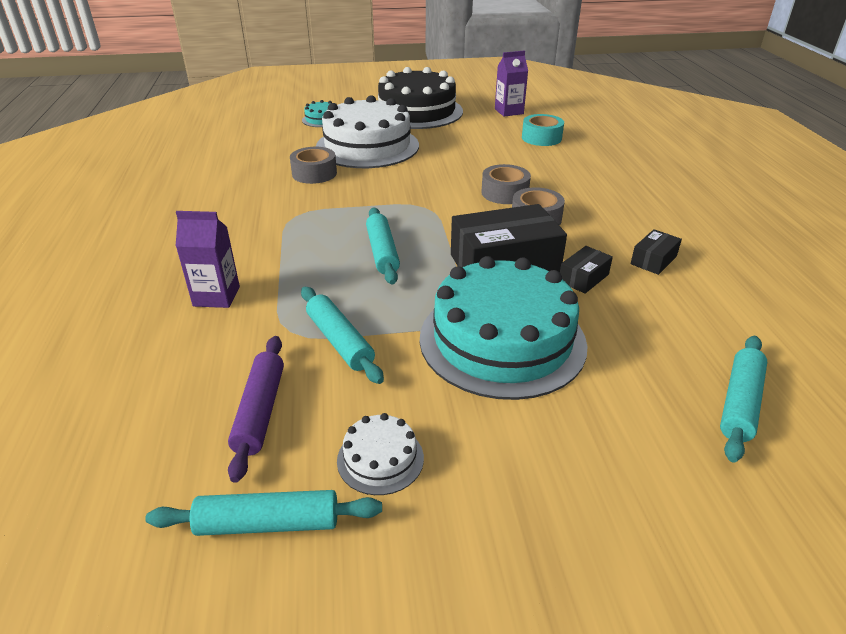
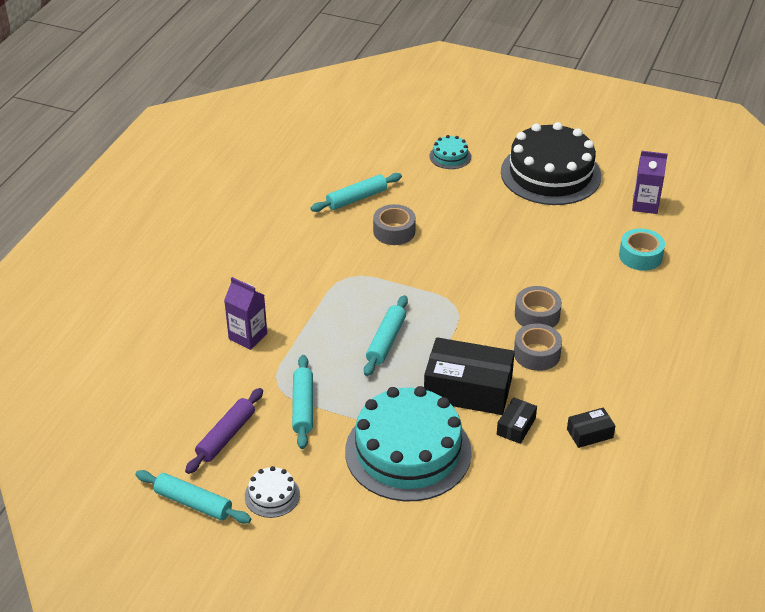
camera: 30 degrees right, 5 degrees up
(367, 146) = (464, 210): white cake -> none
(583, 278) = (516, 426): black box -> black box turned 45 degrees counterclockwise
(739, 403) = (519, 562): turquoise rolling pin -> turquoise rolling pin (356, 198)

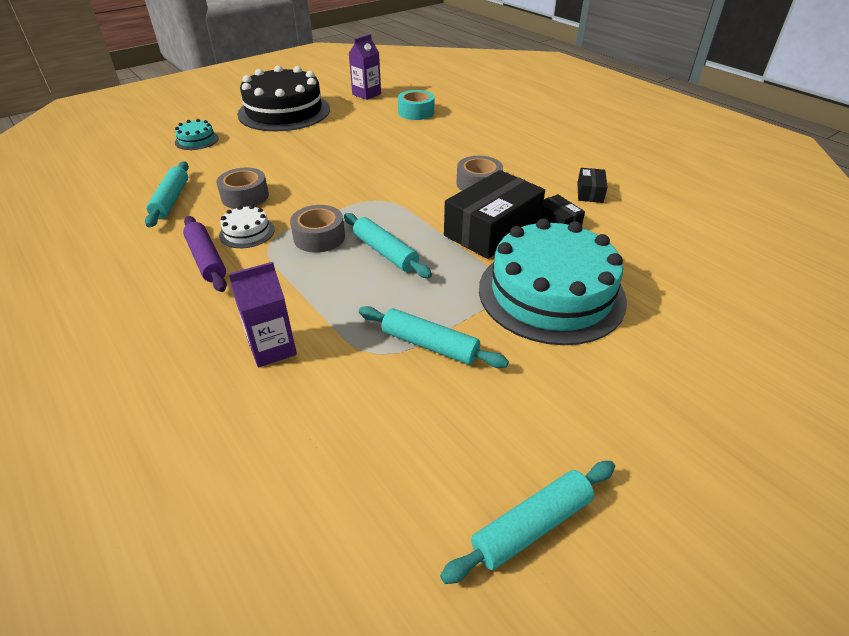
camera: 60 degrees left, 0 degrees up
(226, 436) = (426, 436): purple rolling pin -> purple rolling pin (206, 260)
(272, 495) = (560, 428): white cake -> white cake (247, 232)
(537, 315) = (433, 168): grey tape -> grey tape (319, 237)

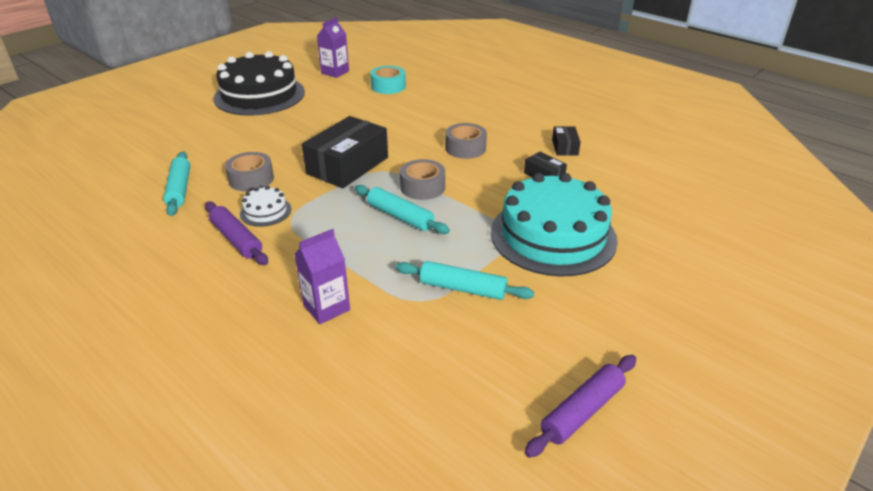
camera: 10 degrees left, 5 degrees down
(196, 140) = (182, 130): turquoise cake -> none
(319, 237) = (335, 209): grey tape -> grey tape (422, 187)
(492, 230) = (489, 187): black box -> black box (347, 165)
(532, 526) = (582, 411): turquoise rolling pin -> purple rolling pin

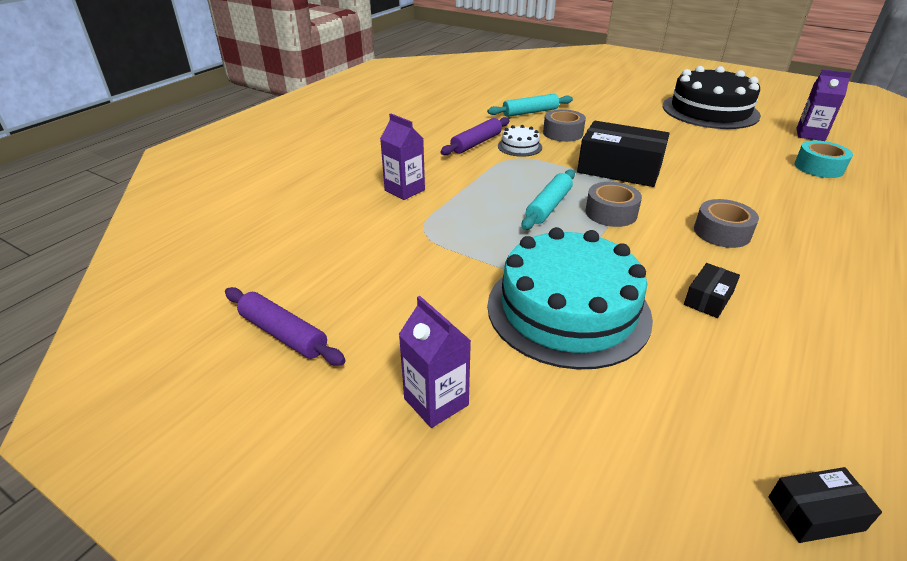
camera: 80 degrees right, 0 degrees up
(463, 289) = (446, 252): turquoise rolling pin -> none
(565, 147) = (811, 317): black box -> black box (815, 513)
(656, 315) = (436, 402): none -> purple carton

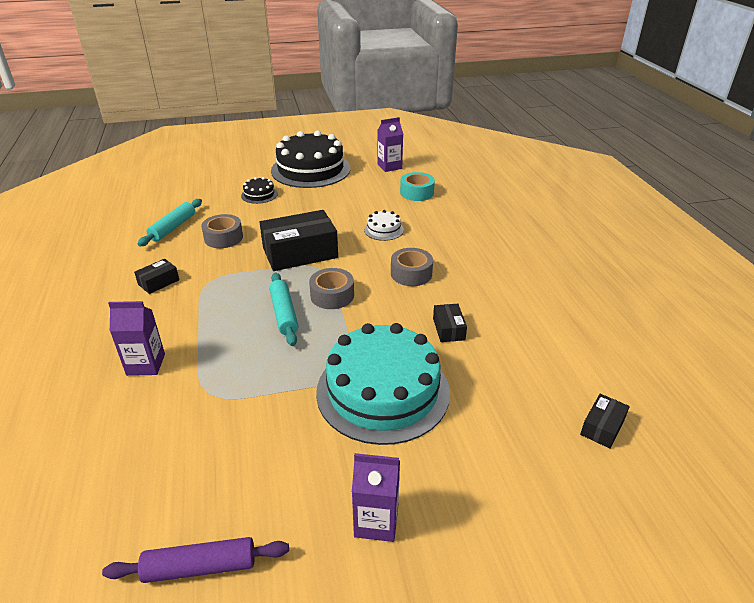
camera: 45 degrees left, 0 degrees up
(476, 143) = (158, 282): purple rolling pin -> black box
(519, 146) = (201, 268): white cake -> white cake (384, 230)
(633, 114) = (259, 194): none -> black cake

